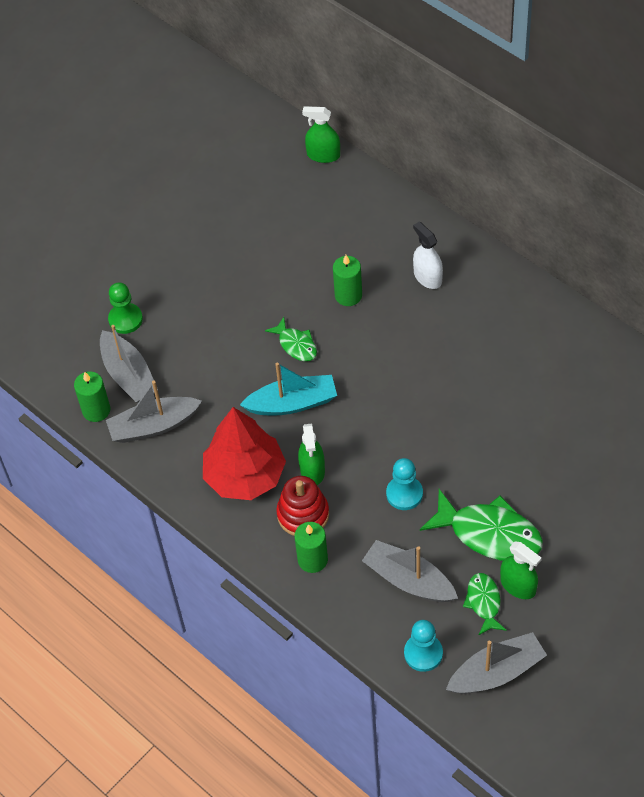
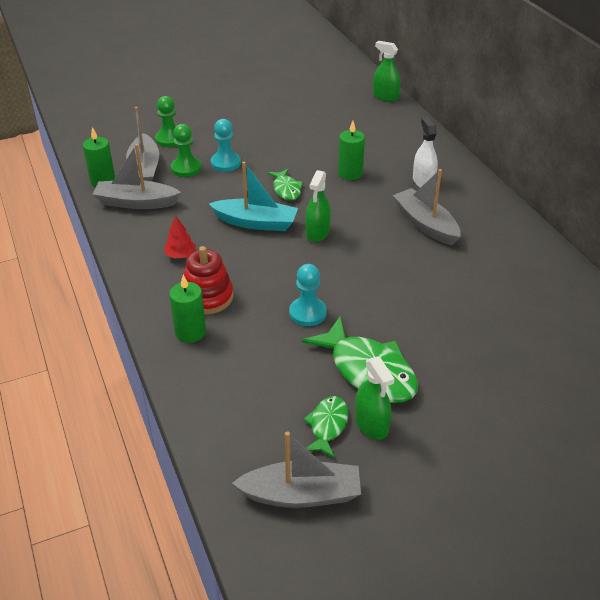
camera: 20 degrees right, 15 degrees down
(173, 356) = (186, 168): none -> green pawn
(245, 475) = (180, 255): red tree -> red tree, size x0.40
(312, 470) = (239, 270): green spray bottle -> green spray bottle (317, 232)
(408, 580) = (266, 379): grey boat -> grey boat (425, 224)
(423, 653) = (237, 446): turquoise pawn -> turquoise pawn (225, 163)

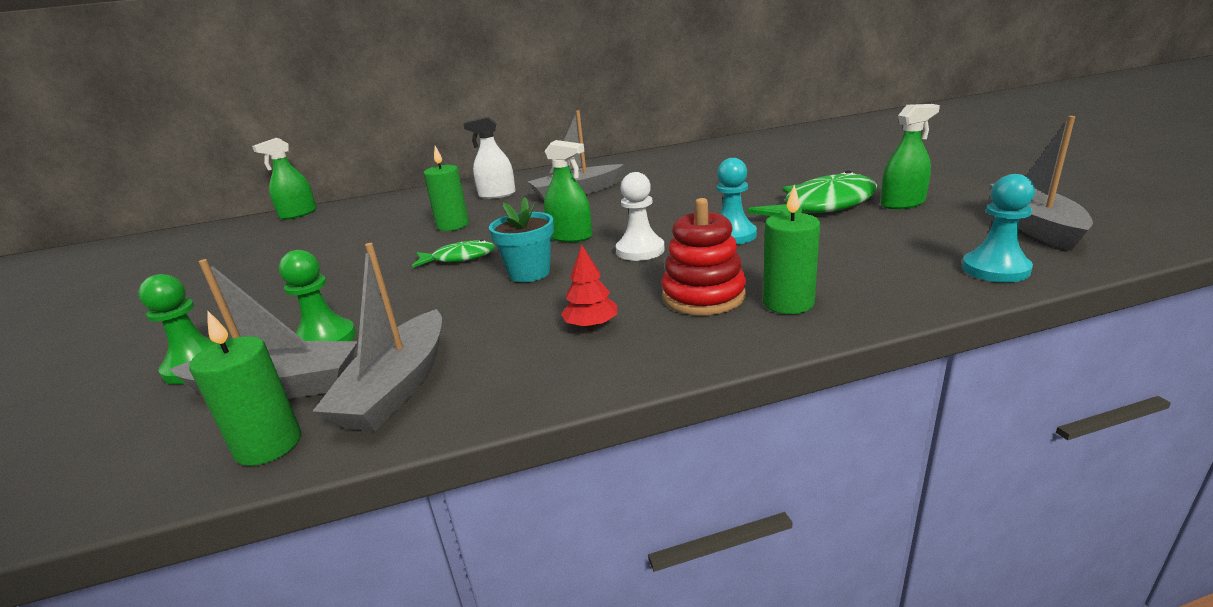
camera: 80 degrees left, 15 degrees down
(225, 163) = (346, 305): turquoise pawn -> turquoise pawn (995, 269)
(256, 223) = (529, 273): turquoise boat -> turquoise flower pot
(285, 268) = (640, 250): none -> white pawn
(327, 426) = (920, 219): green fish -> none

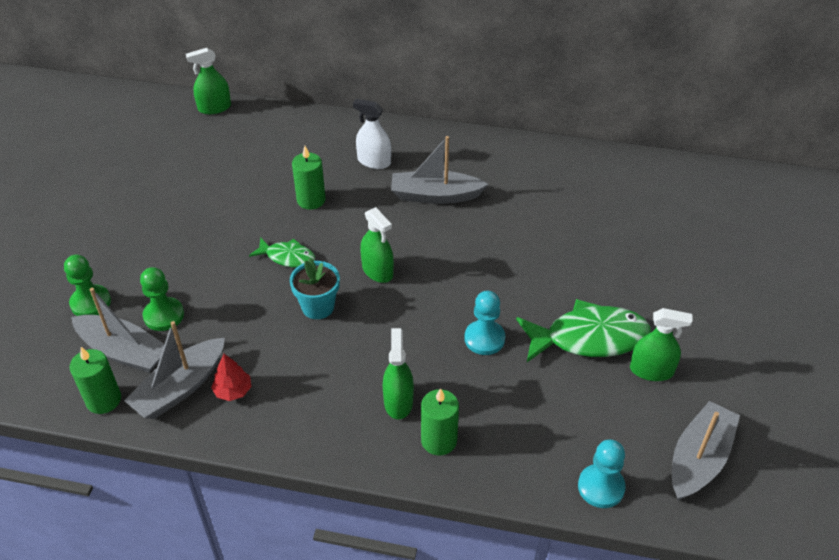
camera: 25 degrees right, 20 degrees up
(591, 325) = (312, 392): red tree -> red tree (233, 391)
(640, 250) = (407, 321): white pawn -> none
(703, 296) = (398, 402): red stacking toy -> green spray bottle

